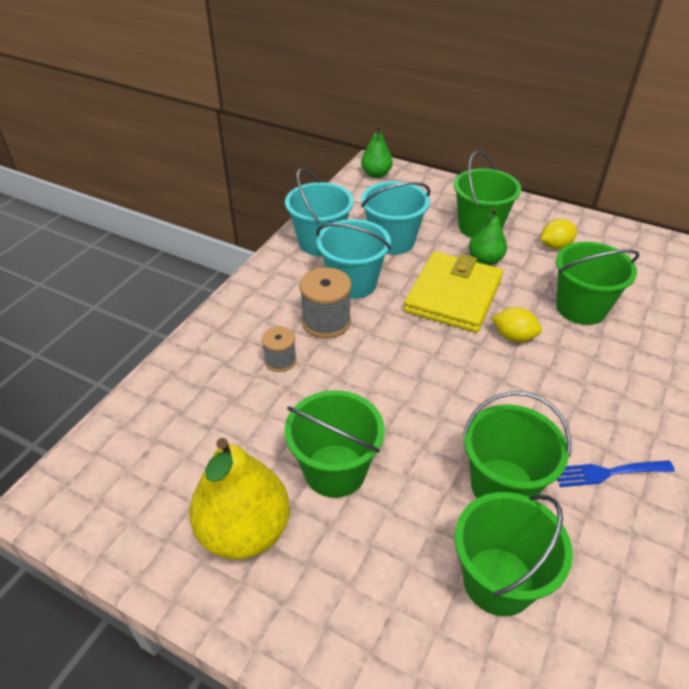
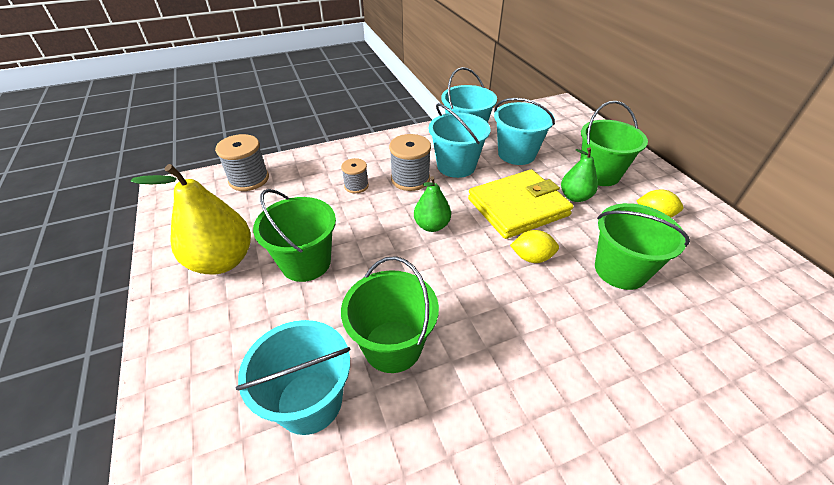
camera: 40 degrees right, 0 degrees up
(142, 426) = (249, 179): none -> grey spool
(376, 174) = (557, 110): green pear -> green pear (431, 226)
(498, 581) = (309, 401): green bucket -> turquoise bucket
(513, 337) = (531, 257): yellow lemon -> yellow lemon turned 60 degrees counterclockwise
(607, 473) = (485, 398): blue fork -> none

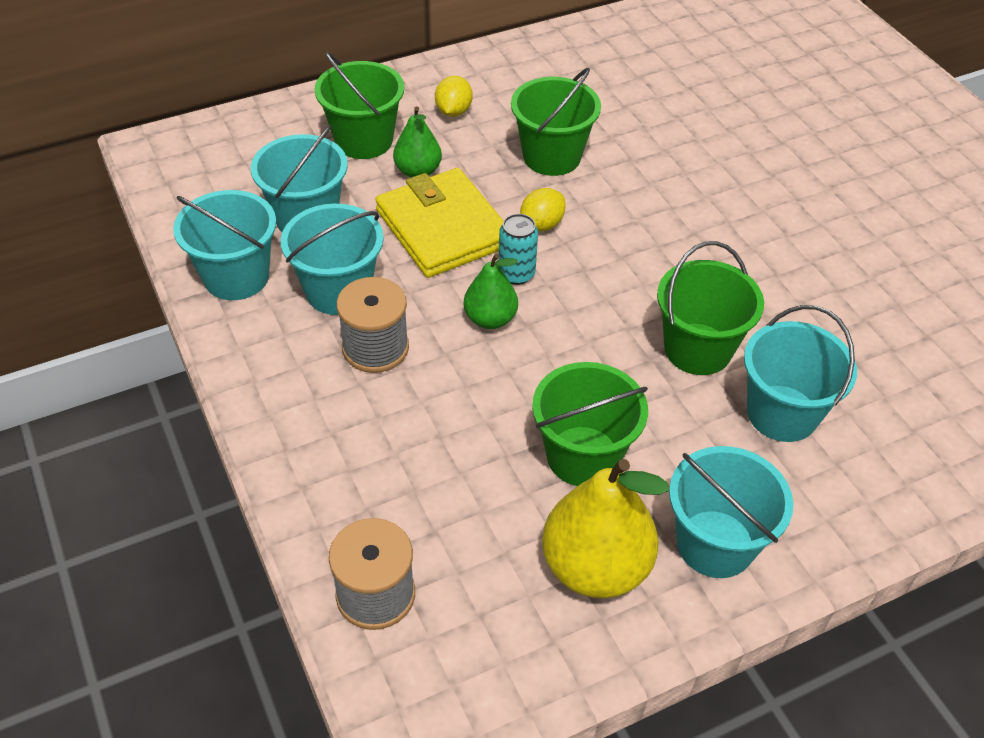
camera: 95 degrees left, 5 degrees up
(207, 327) = (715, 544): none -> turquoise bucket
(356, 186) = (395, 419): grey spool -> none
(476, 240) = (516, 274): none -> turquoise can
(531, 257) = (541, 225): yellow lemon -> yellow lemon turned 45 degrees clockwise

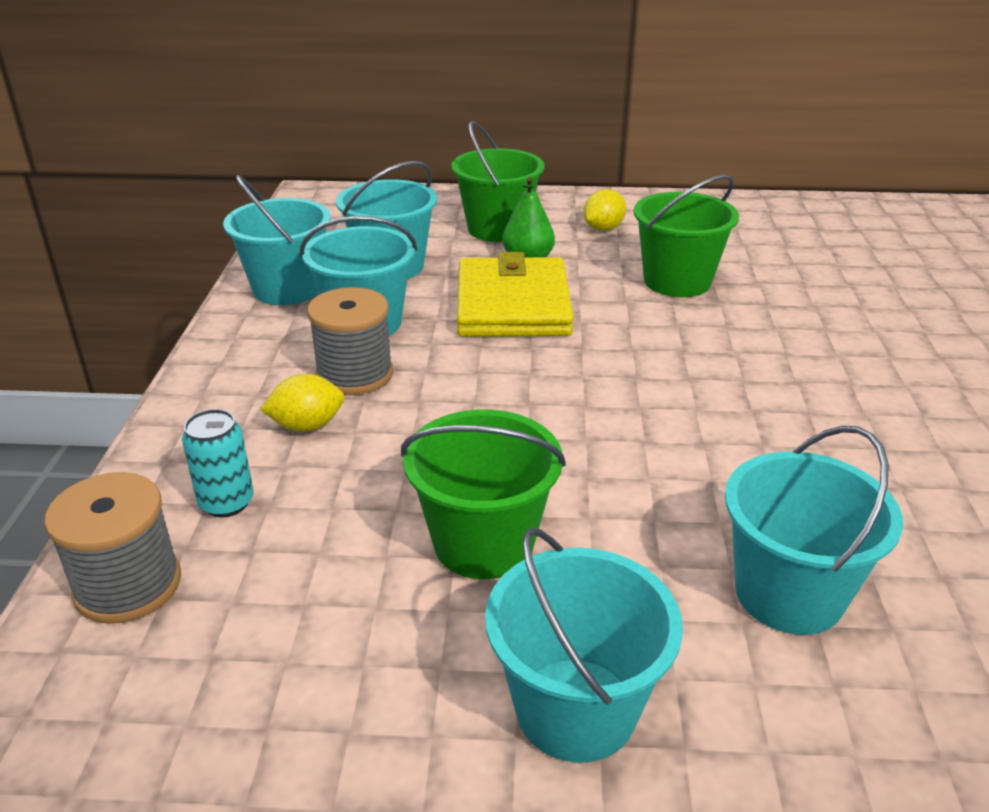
camera: 30 degrees right, 15 degrees down
(490, 319) = (493, 386): green pear -> none
(516, 274) = (556, 359): turquoise can -> turquoise can (226, 502)
(541, 225) = (619, 328): yellow lemon -> yellow lemon (307, 426)
(595, 567) = (393, 666): yellow pear -> none
(697, 349) = (718, 487): green bucket -> none

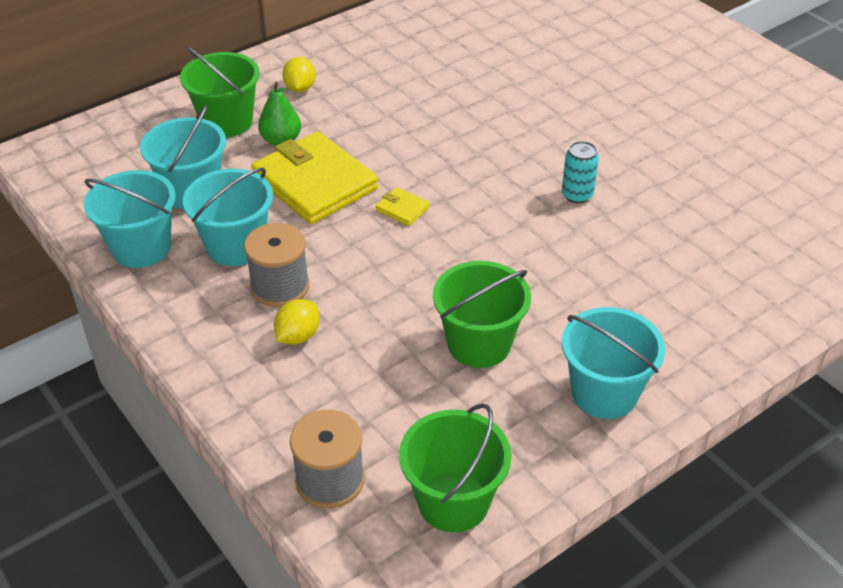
camera: 40 degrees left, 10 degrees up
(226, 502) = (317, 407): turquoise can -> turquoise can (577, 195)
(574, 365) = (402, 209): none -> yellow wallet
(677, 281) = (394, 113): green bucket -> green bucket (453, 501)
(789, 593) = (634, 285): turquoise bucket -> none

